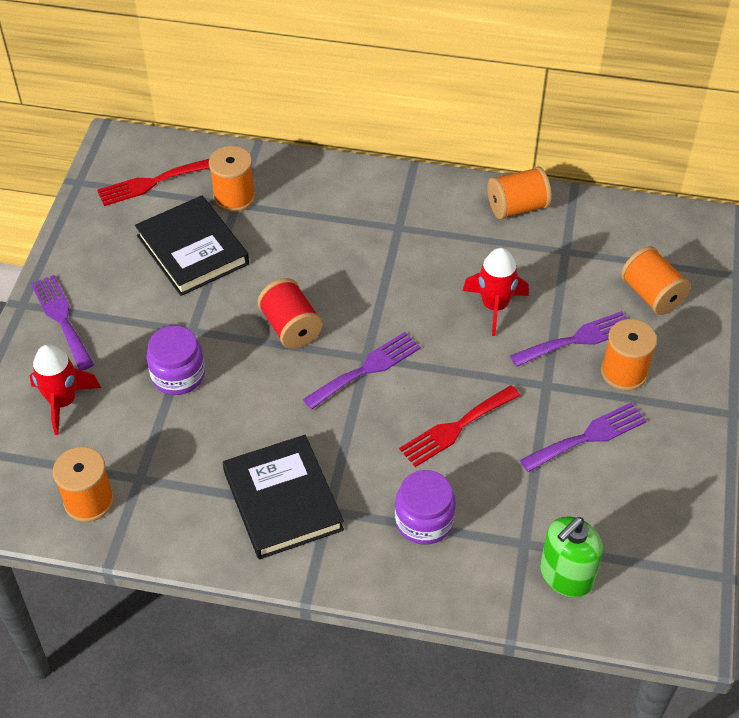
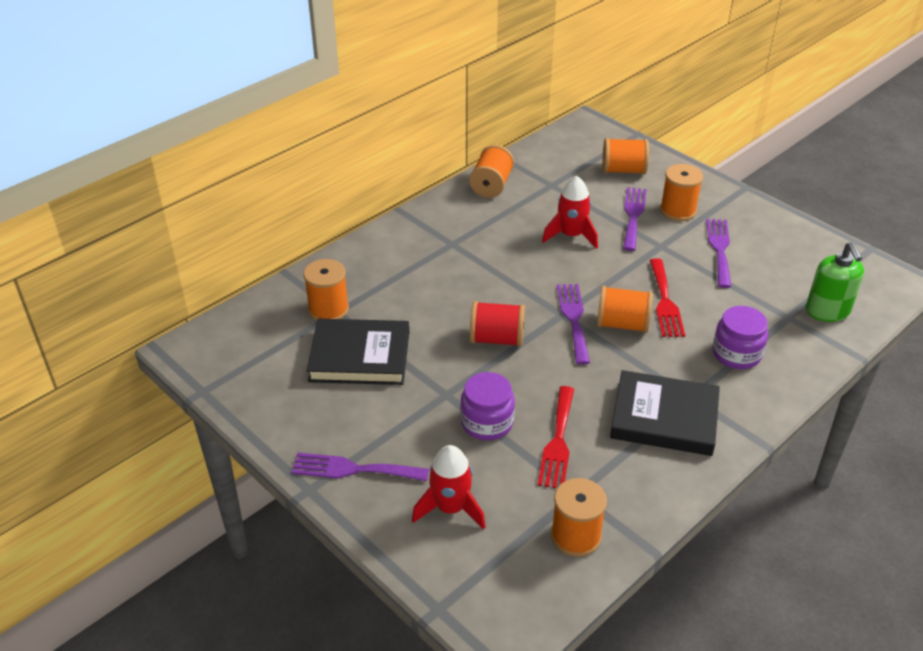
camera: 55 degrees left, 10 degrees down
(151, 183) = (257, 348): red fork -> red fork (558, 441)
(391, 409) = (622, 324): none -> orange spool

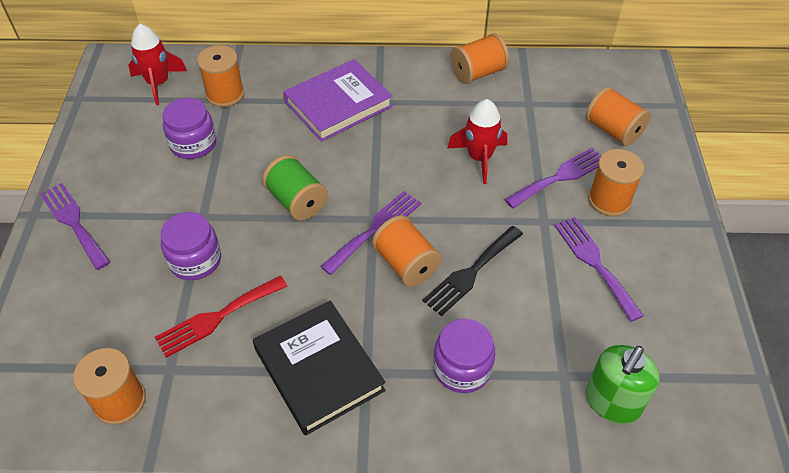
camera: 45 degrees right, 10 degrees up
(360, 356) = (193, 144): black book -> purple jar
(426, 262) = (338, 104): none -> purple book
(450, 508) = (83, 302): red rocket -> red rocket (158, 83)
(497, 339) = (297, 201): red spool -> green spool
(665, 302) = (471, 273): red fork -> black fork
(719, 249) = (594, 263): purple fork -> purple fork turned 75 degrees counterclockwise

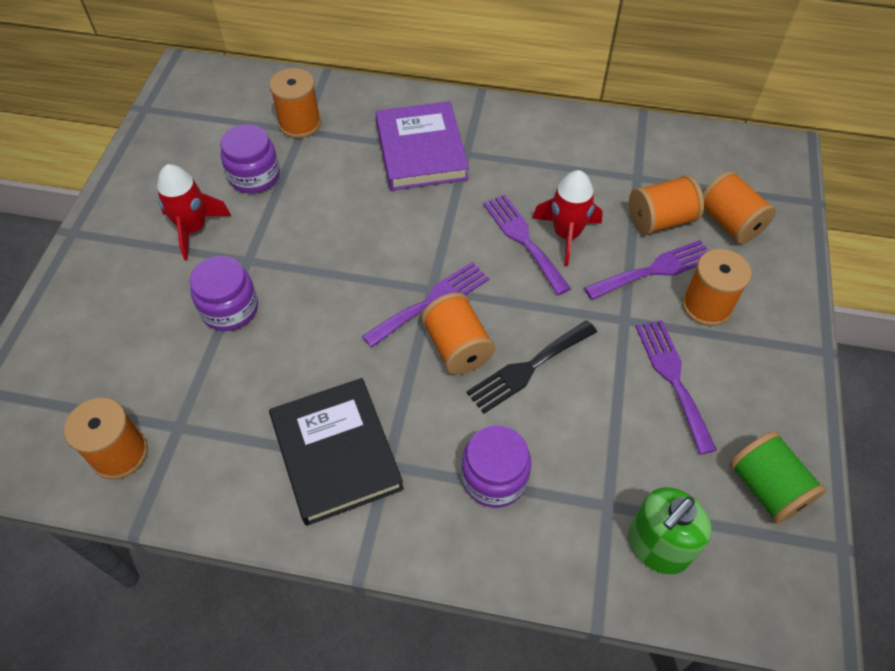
camera: 10 degrees right, 5 degrees up
(74, 222) = (112, 247): purple fork -> purple fork (523, 239)
(158, 83) = (231, 102): red rocket -> red rocket (194, 229)
(217, 317) = (239, 377): red fork -> none
(297, 201) = (352, 257): green spool -> green spool (766, 488)
(338, 104) = (421, 151): purple book -> purple book turned 75 degrees counterclockwise
(478, 73) = (586, 134): orange spool -> orange spool (660, 220)

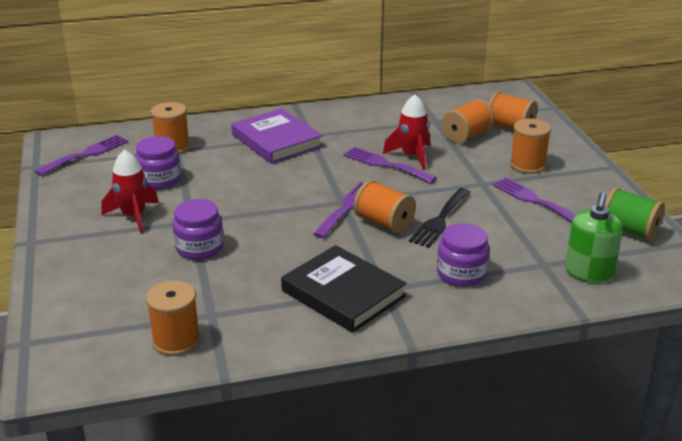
camera: 25 degrees left, 25 degrees down
(655, 270) = (482, 158): purple fork -> purple fork (86, 154)

